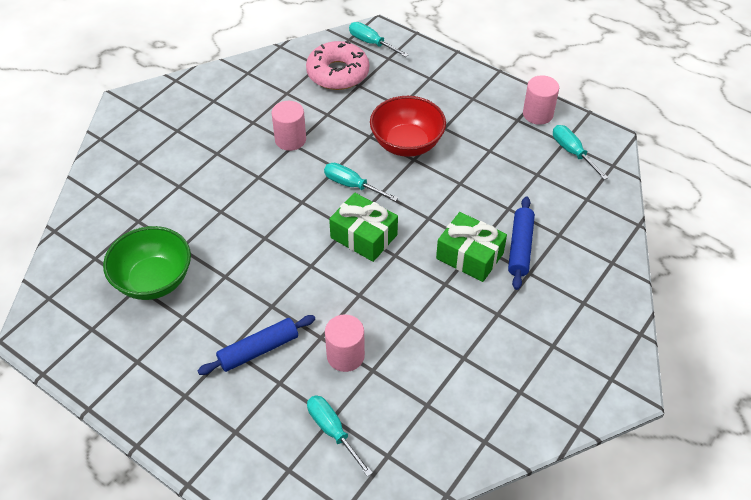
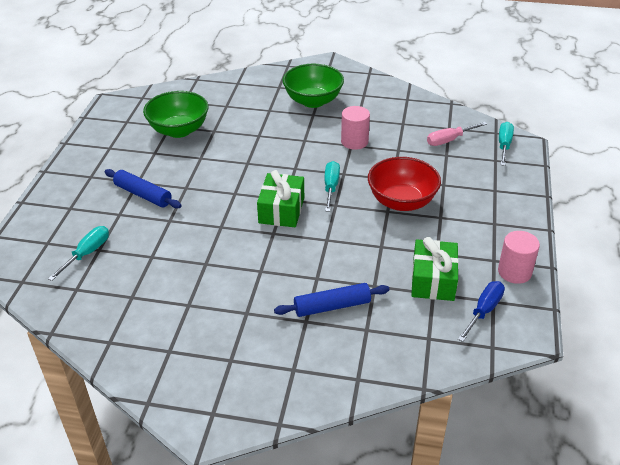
camera: 65 degrees right, 10 degrees down
(191, 143) = (313, 101): none -> green bowl
(338, 73) = (449, 140): pink donut -> pink screwdriver
(345, 355) = (158, 238): pink cylinder -> none
(469, 256) = (300, 276): green gift -> green gift (433, 280)
(572, 152) = (483, 311): turquoise screwdriver -> blue screwdriver

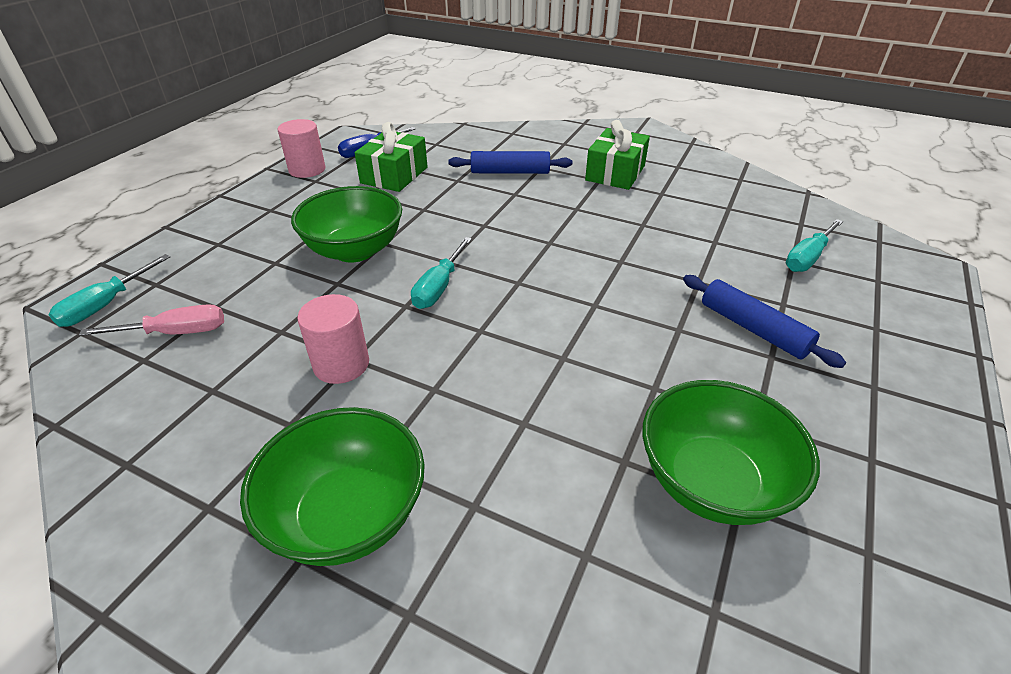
camera: 165 degrees left, 0 degrees up
(281, 210) = (528, 267): green gift -> green gift (615, 173)
(402, 201) = (355, 250): red bowl -> green bowl

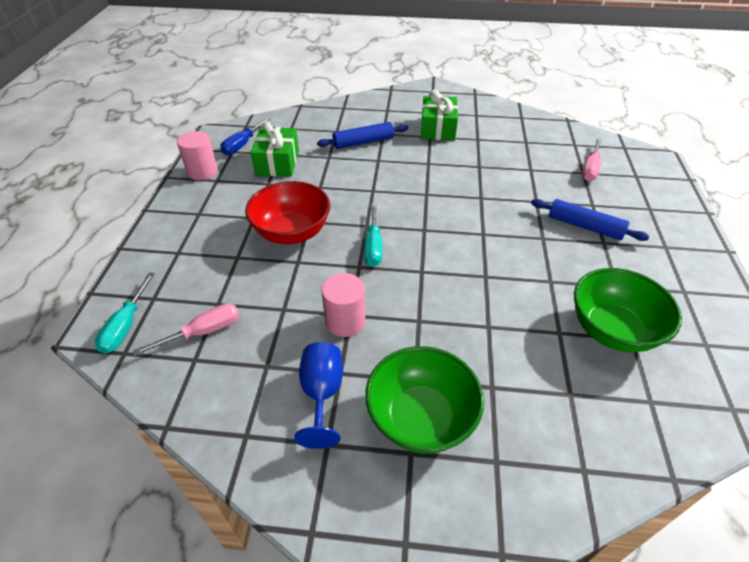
camera: 20 degrees left, 5 degrees up
(248, 443) = (322, 394): none -> blue goblet
(355, 250) = (292, 232): green bowl -> red bowl
(807, 257) = (590, 169): turquoise screwdriver -> pink screwdriver

